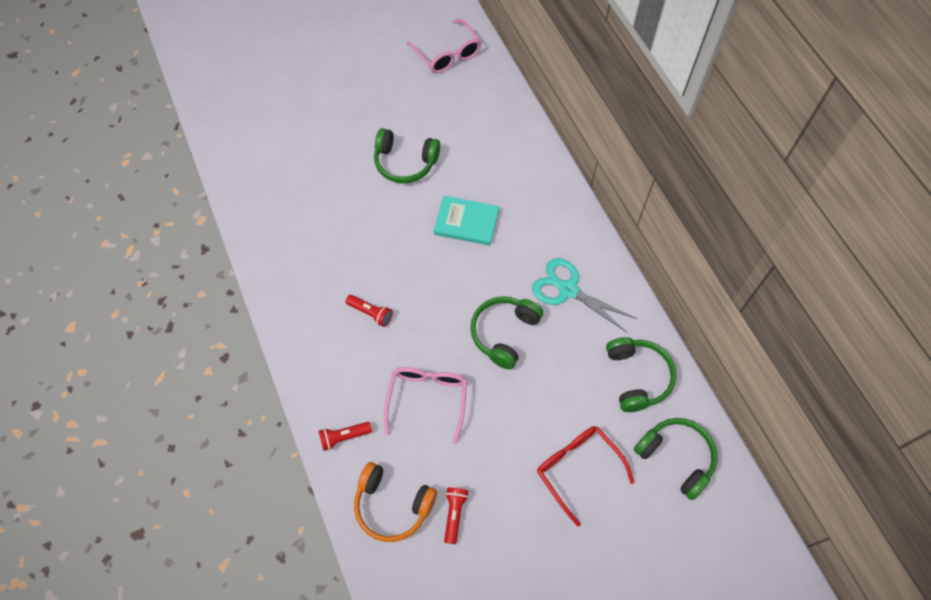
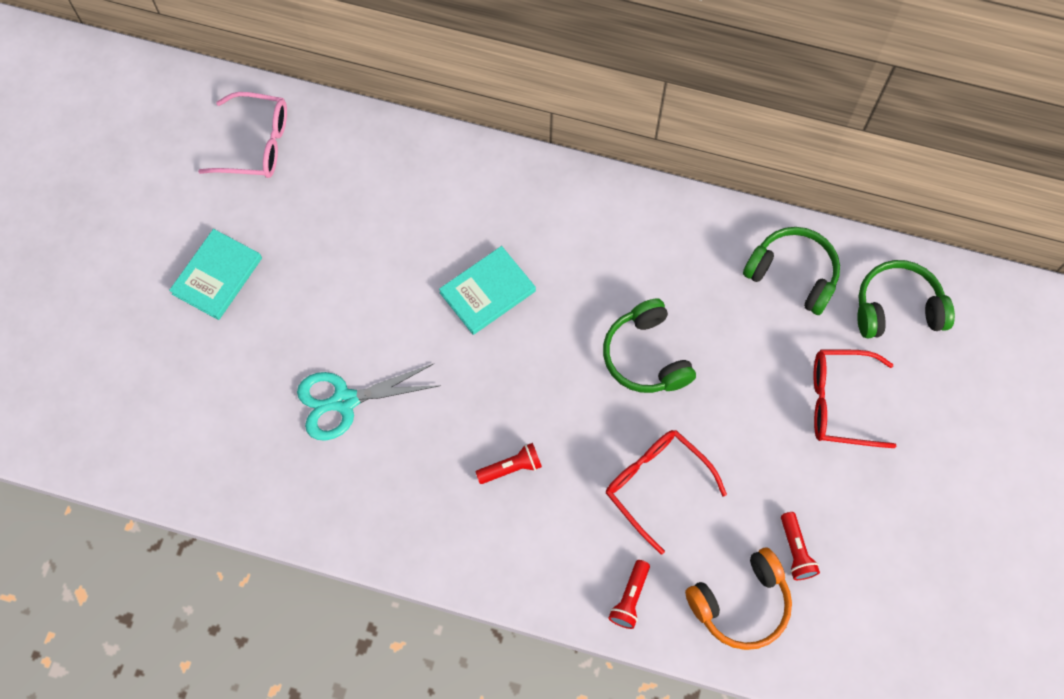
camera: 50 degrees left, 5 degrees up
(356, 94) = (217, 276): none -> turquoise book
(405, 162) = (357, 295): green headphones -> none
(427, 399) = (656, 485): pink glasses -> red glasses
(454, 514) = (795, 551): red flashlight -> red flashlight turned 150 degrees counterclockwise
(568, 290) = (650, 259): turquoise scissors -> turquoise scissors (345, 401)

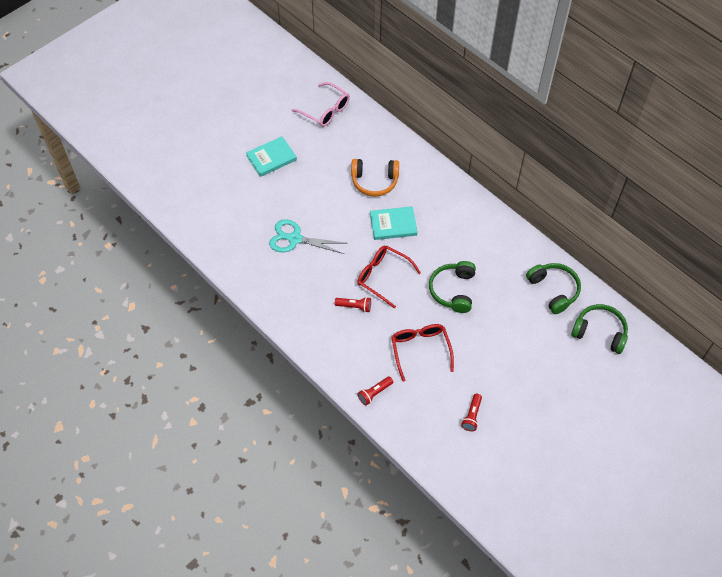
camera: 30 degrees right, 10 degrees down
(741, 603) = (428, 425): orange headphones -> orange headphones (374, 181)
(840, 403) = (540, 360): red glasses -> red glasses (383, 277)

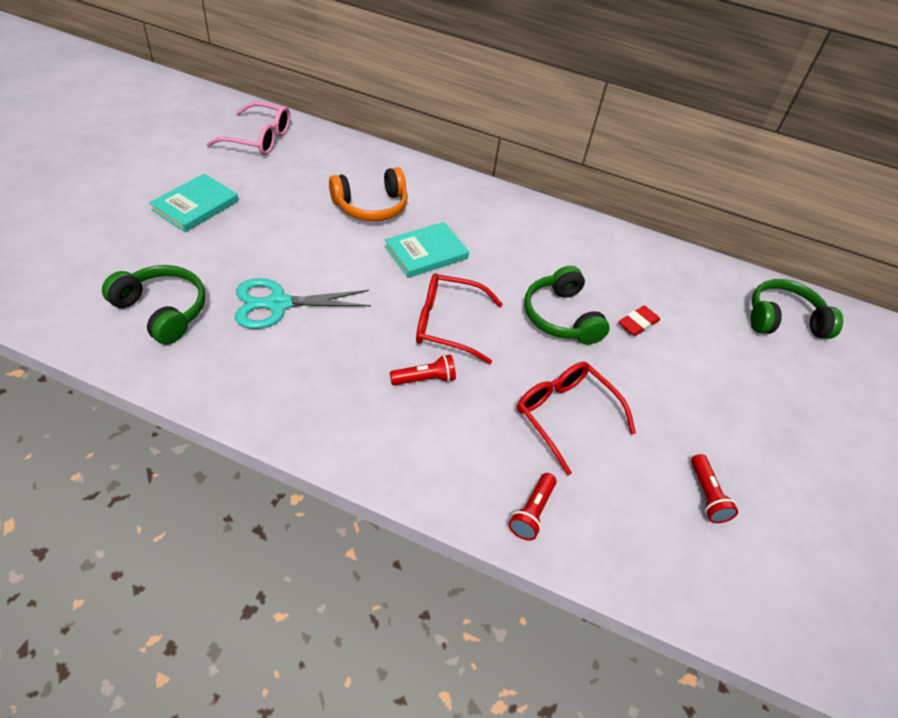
camera: 30 degrees left, 10 degrees down
(499, 308) = (638, 323): none -> red eraser
(553, 290) = (690, 283): green headphones -> green headphones (162, 311)

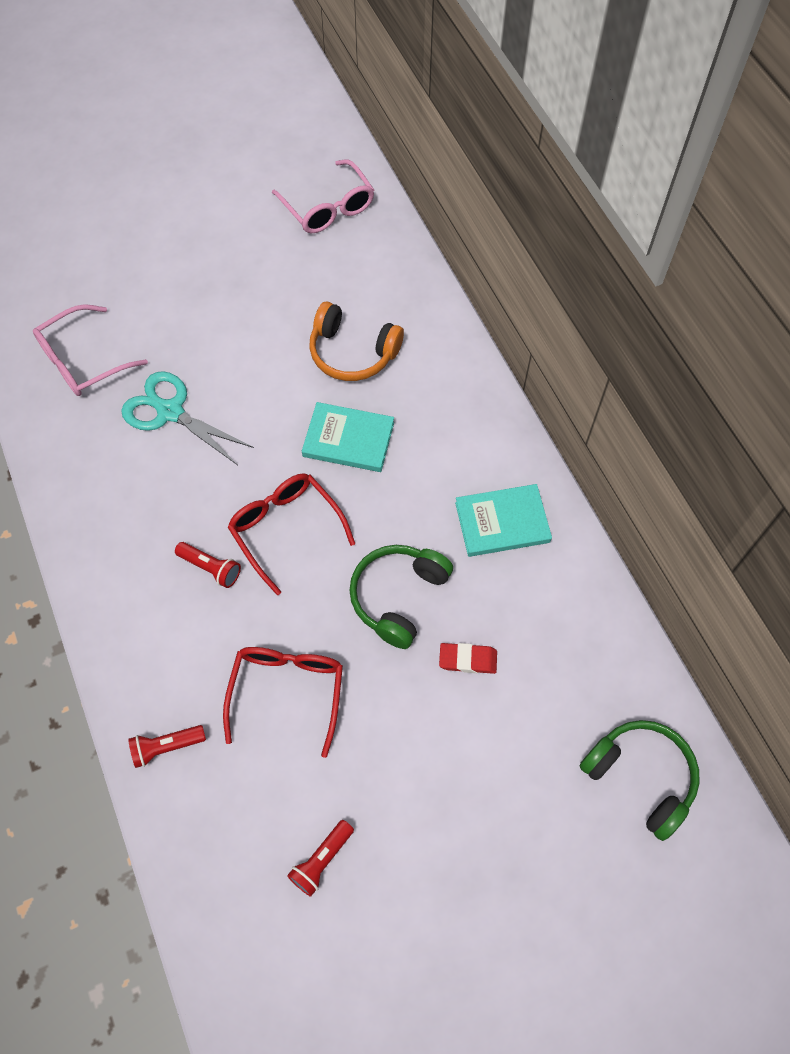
camera: 50 degrees right, 15 degrees up
(162, 311) = (83, 361): green headphones -> pink glasses
(195, 205) = (201, 261): turquoise book -> turquoise book (502, 522)

